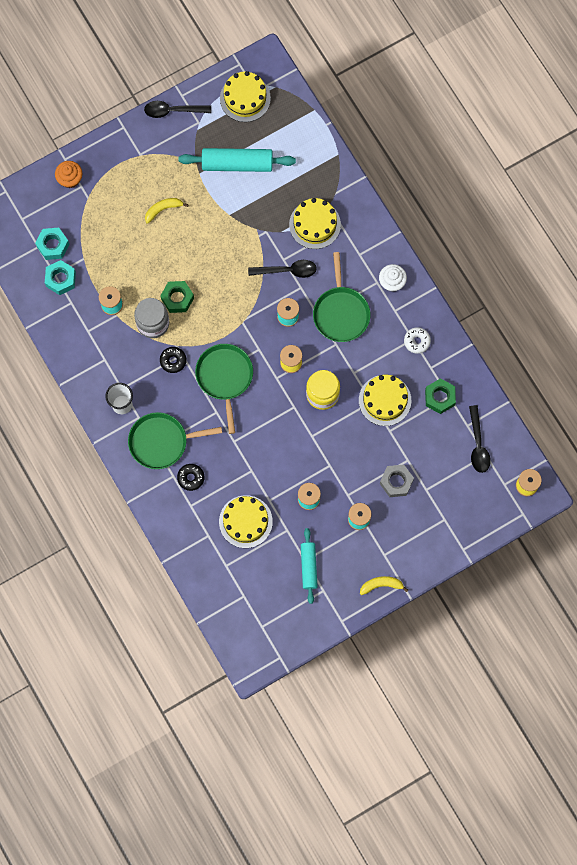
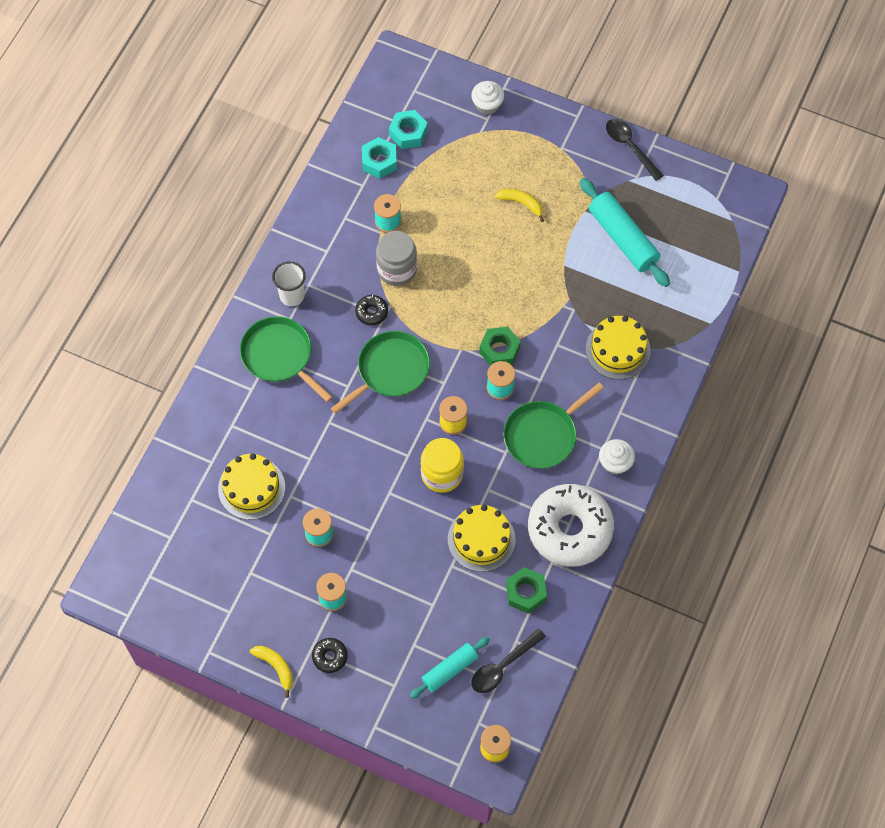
camera: 55 degrees right, 10 degrees down
(70, 179) = (487, 105): orange cupcake -> white cupcake
(177, 298) = (439, 275): green nut -> green nut (499, 350)
(191, 478) = (261, 407): black donut -> black donut (330, 656)
(245, 98) = (697, 201): yellow cake -> none
(287, 270) = (548, 355): black spoon -> none
(308, 567) = (245, 581): turquoise rolling pin -> turquoise rolling pin (449, 670)
(396, 482) = (400, 609): grey nut -> none
(417, 341) = (570, 529): white donut -> white donut, size x2.47

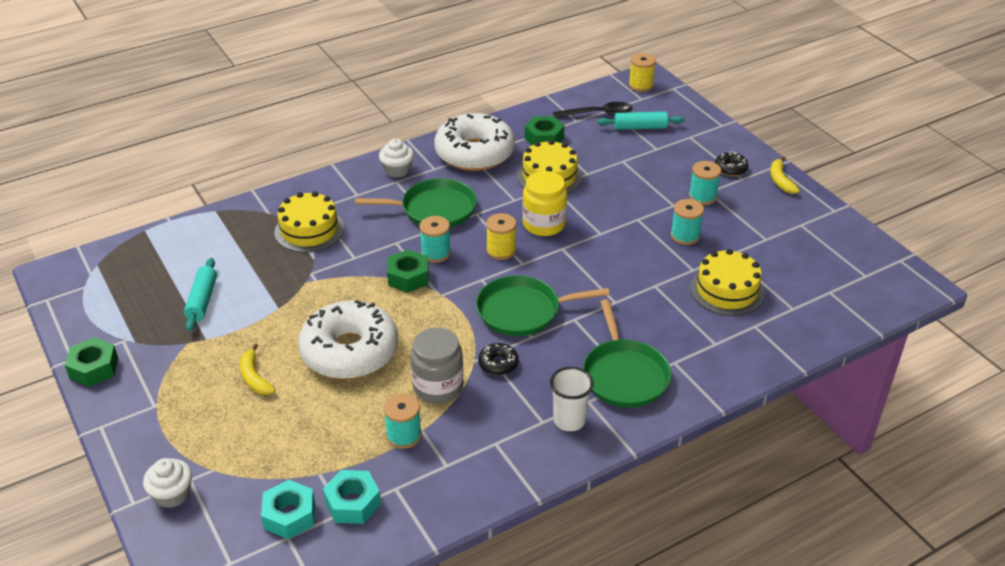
camera: 145 degrees left, 25 degrees down
(480, 261) = (350, 351): none -> white donut
(622, 238) = (202, 300): turquoise rolling pin -> turquoise rolling pin, size x0.62
(630, 147) = (94, 368): black spoon -> green nut

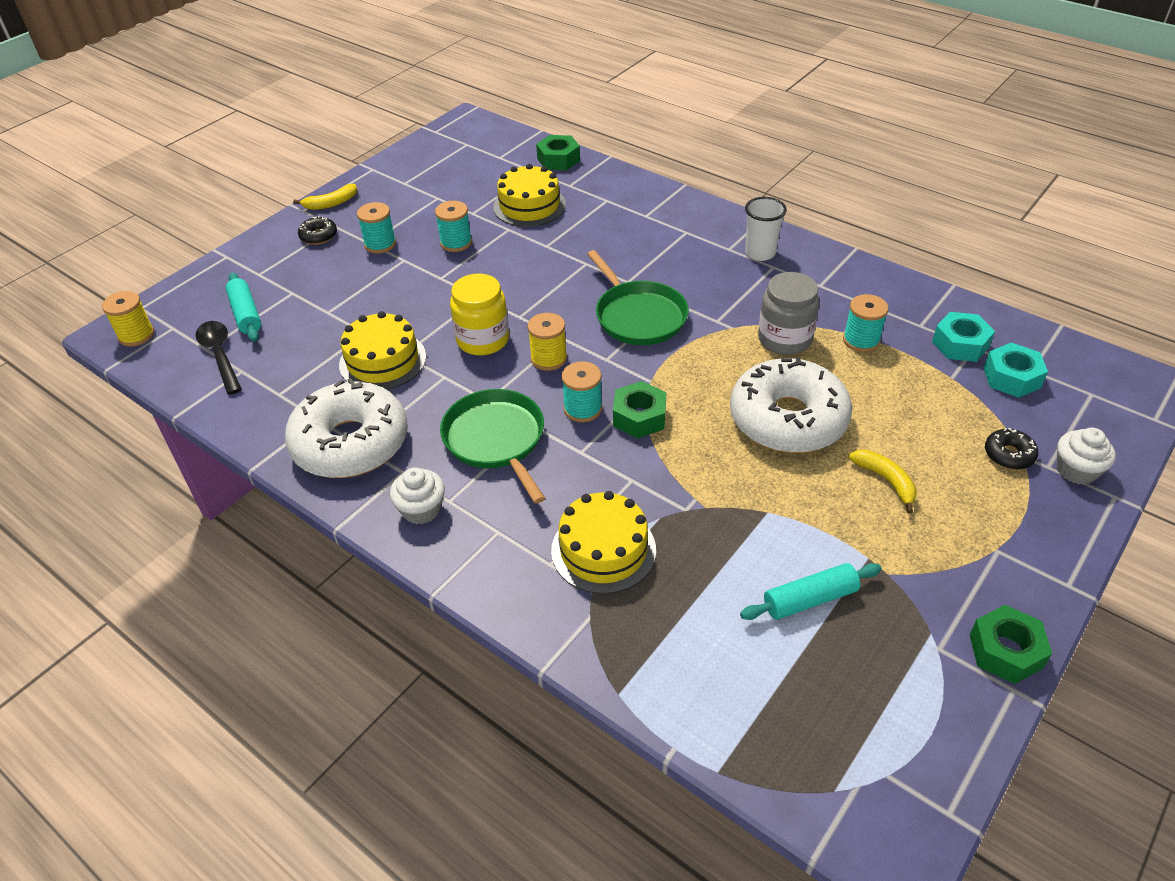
camera: 110 degrees left, 5 degrees up
(254, 377) = (886, 480): yellow banana -> yellow banana turned 75 degrees counterclockwise
(498, 364) = (724, 311): black donut -> black donut (1009, 455)
(544, 138) = (293, 388): green nut -> green nut (558, 159)
(624, 375) = (682, 237): green pan -> none

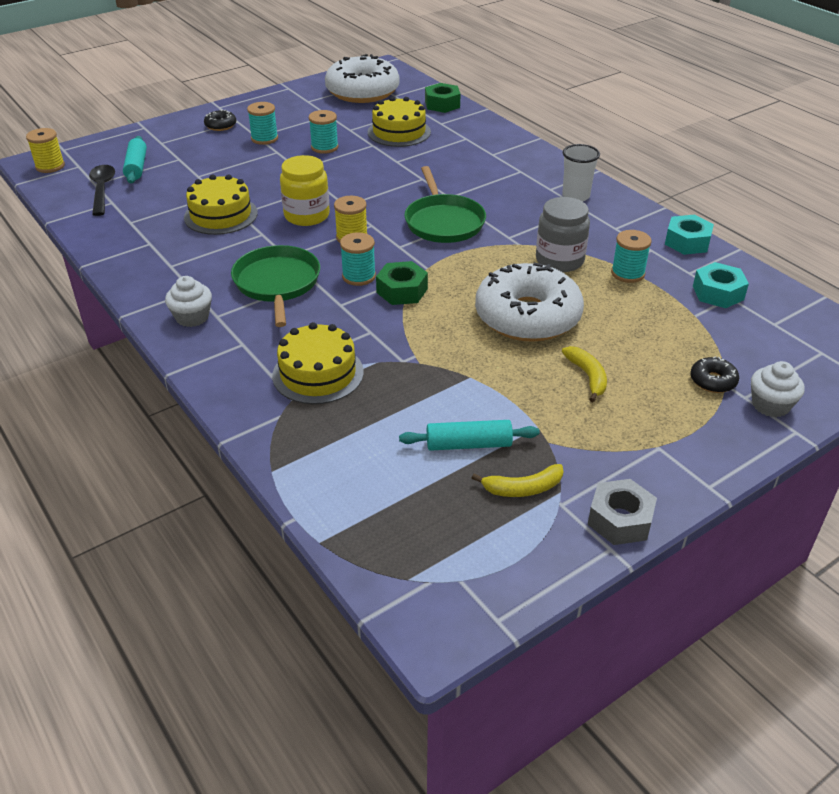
camera: 15 degrees right, 5 degrees down
(331, 203) = (243, 106): yellow banana -> yellow banana (523, 488)
(350, 443) = (164, 264): white donut -> white donut (362, 91)
(1005, 651) = (620, 520): green nut -> grey nut
(1011, 377) = (751, 326): turquoise nut -> turquoise nut (687, 242)

